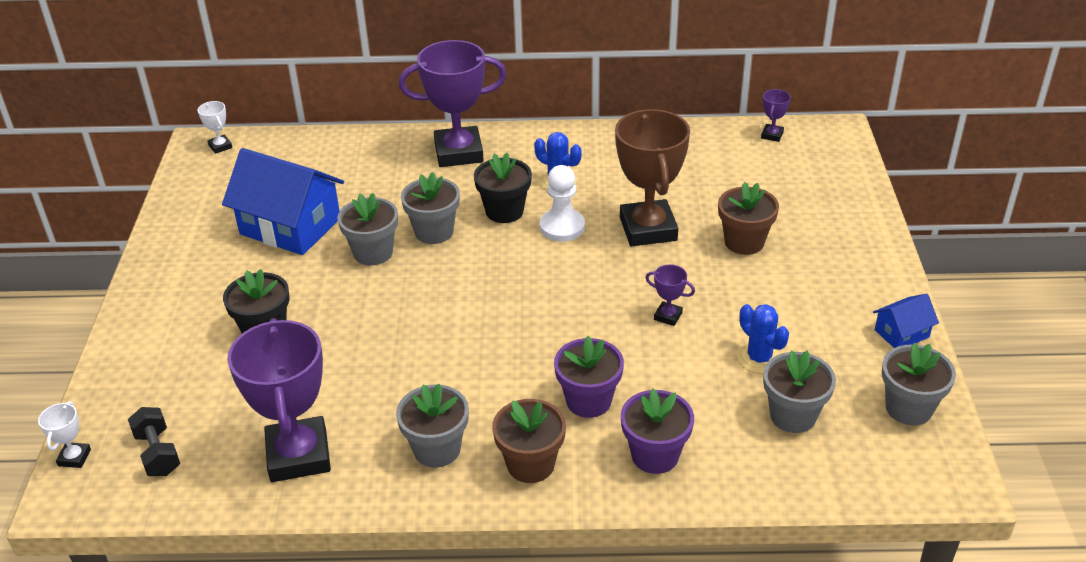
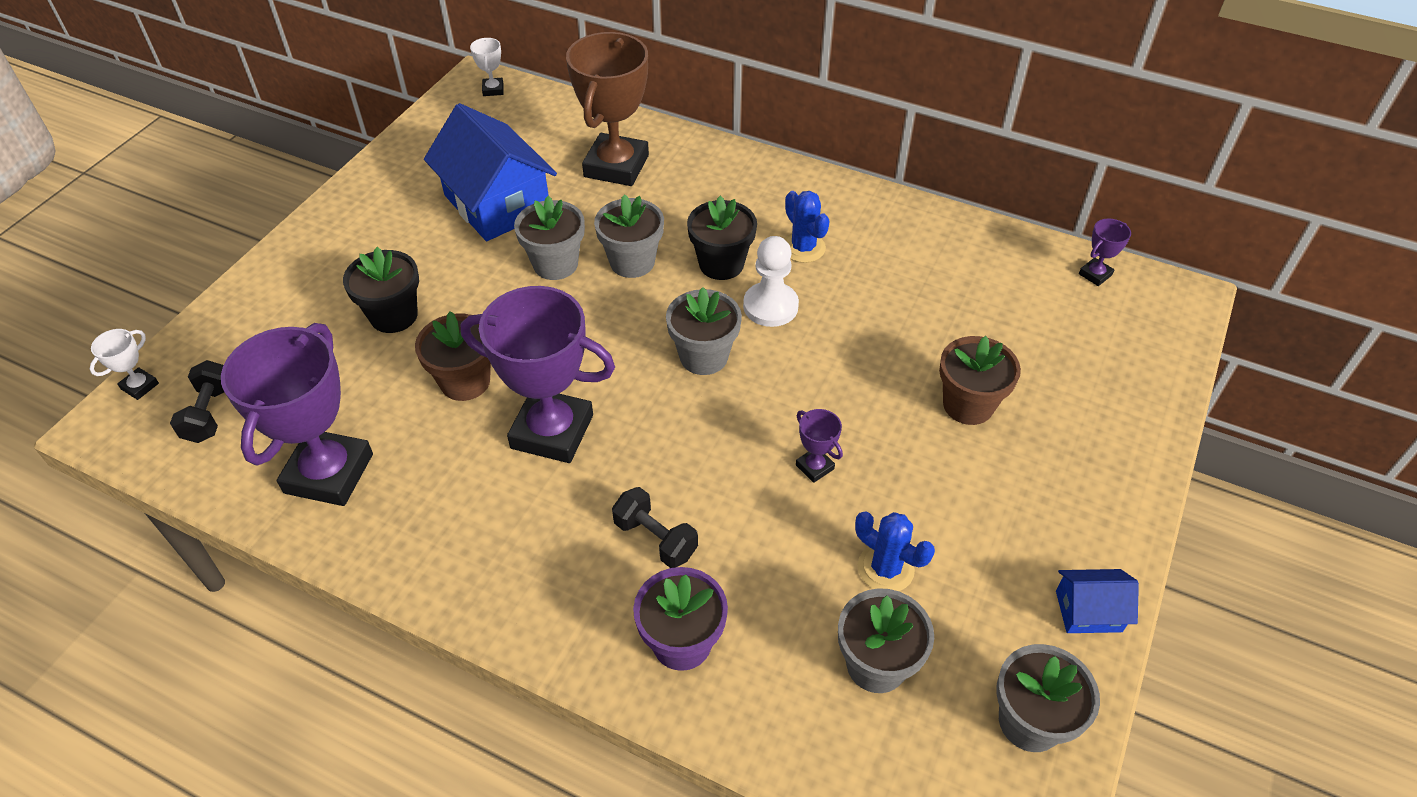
camera: 25 degrees right, 10 degrees up
(437, 449) = (461, 527): grey flower pot -> grey flower pot (703, 356)
(458, 152) = (720, 175): purple trophy -> purple trophy (552, 431)
(530, 464) = (542, 591): brown flower pot -> brown flower pot (465, 381)
(588, 401) = (655, 538): purple flower pot -> black dumbbell
(648, 229) = (865, 345): brown trophy -> brown trophy (616, 166)
(759, 358) = (885, 568): blue cactus -> blue cactus turned 45 degrees counterclockwise

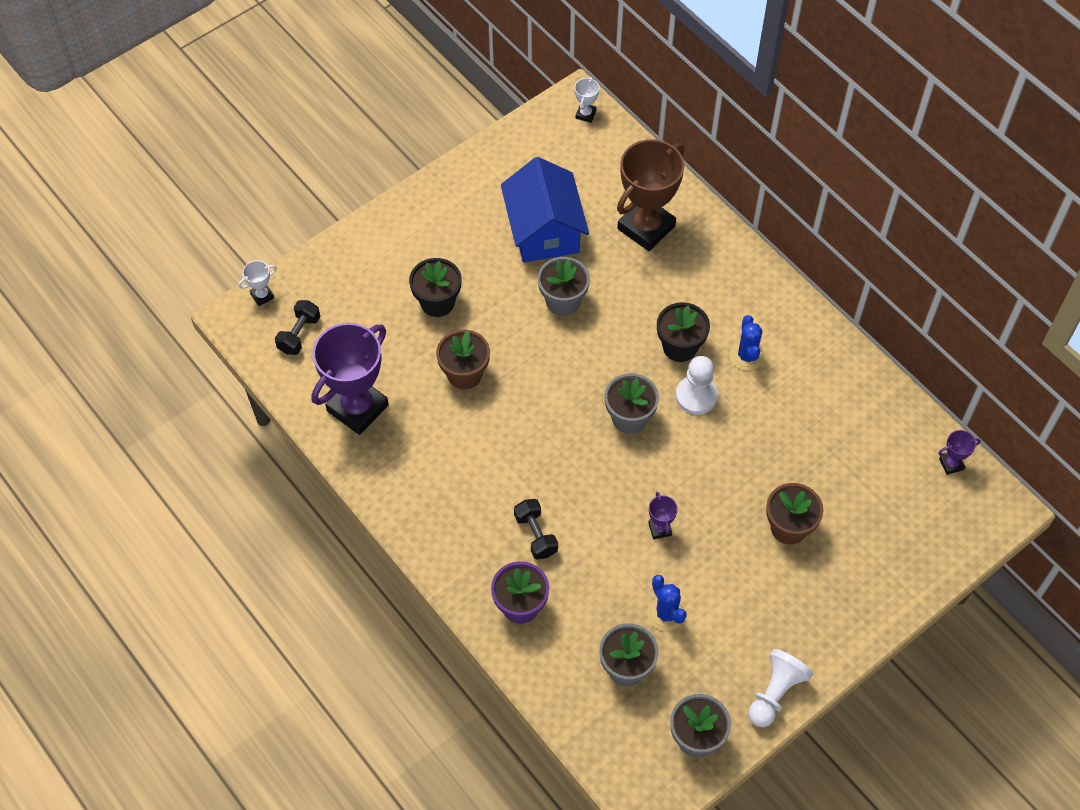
camera: 25 degrees right, 10 degrees up
(552, 431) = (505, 434): purple trophy -> none
(632, 262) = (617, 320): grey flower pot -> none
(1088, 611) = (775, 693): blue house -> white pawn

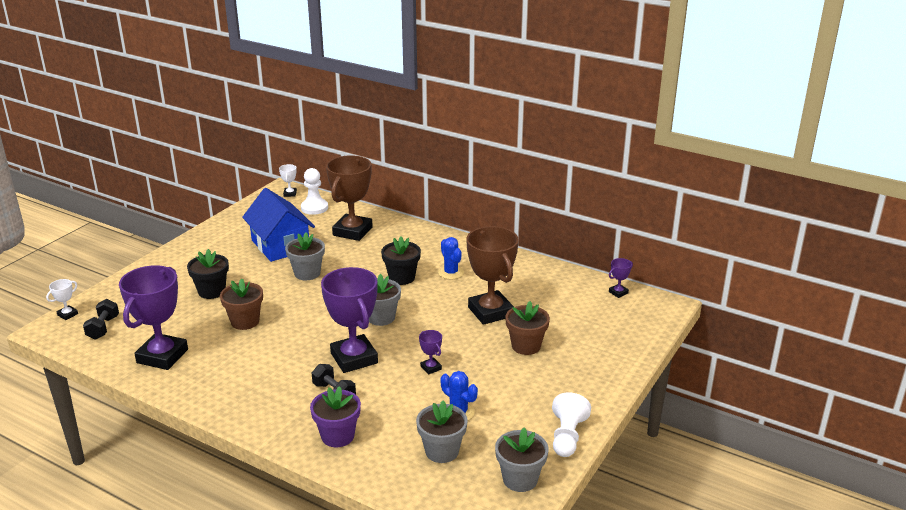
camera: 20 degrees left, 30 degrees down
(575, 482) = (354, 358): none -> purple trophy
(696, 396) = (425, 297): white pawn -> white pawn (314, 208)
(769, 450) = (490, 312): none -> brown trophy

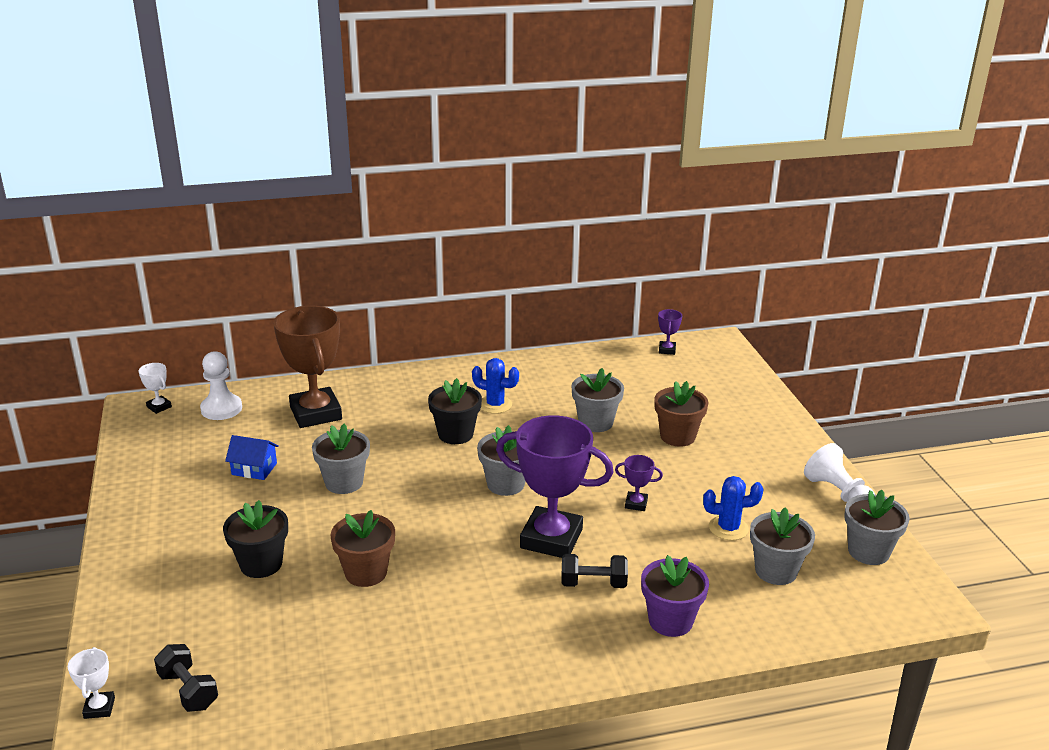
camera: 45 degrees left, 0 degrees up
(162, 356) = (335, 670): purple trophy -> none
(280, 245) = (254, 469): blue house -> blue house, size x0.47
(490, 312) = (595, 422): brown trophy -> grey flower pot

